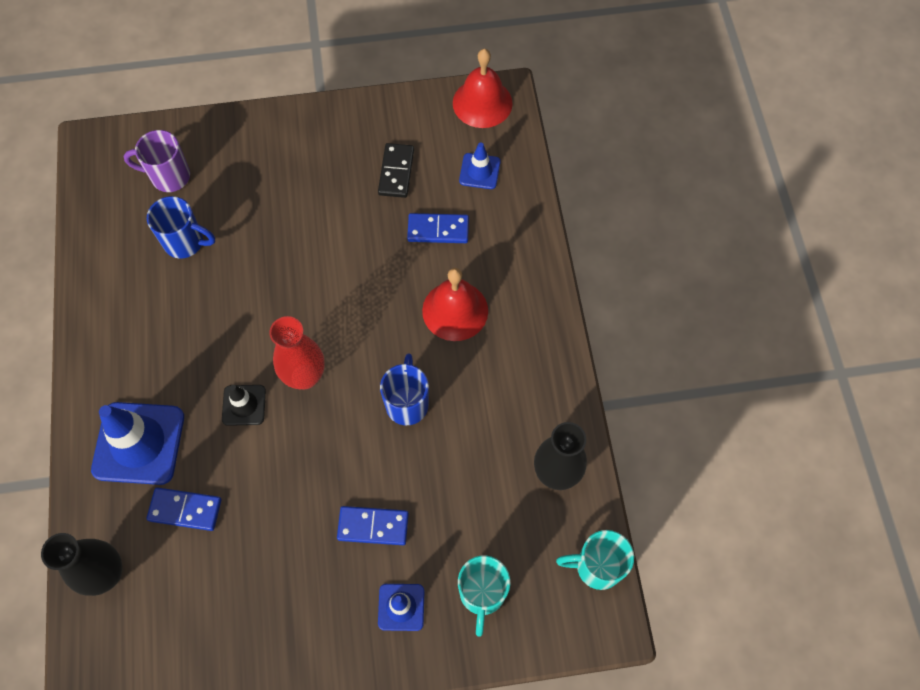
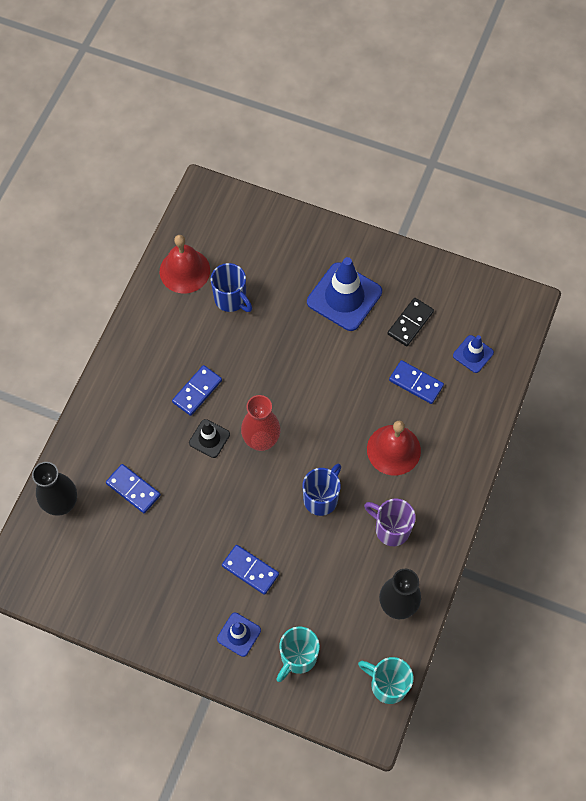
camera: 30 degrees right, 0 degrees up
(139, 443) = (126, 427): blue traffic cone -> blue traffic cone (344, 297)
(169, 176) = (245, 244): purple mug -> purple mug (391, 529)
(201, 360) = (197, 391): none -> blue domino
(482, 103) = (506, 301): red bell -> red bell (184, 271)

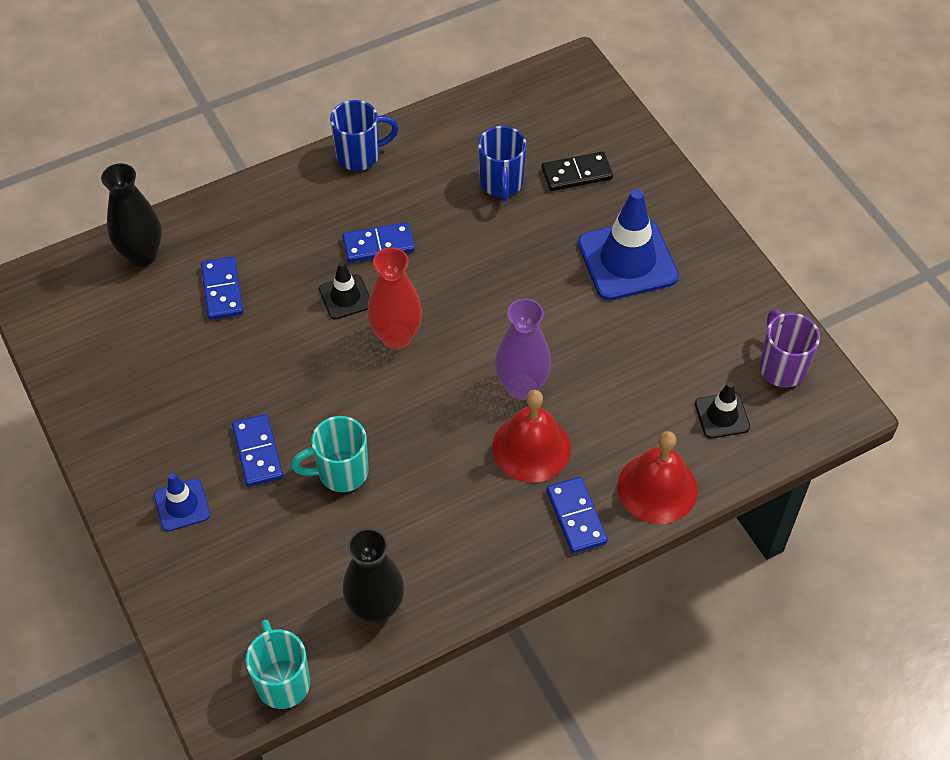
camera: 40 degrees right, 10 degrees down
(184, 271) = (480, 127): red bell -> red bell (657, 488)
(297, 657) = (217, 576): turquoise mug -> turquoise mug (340, 472)
(321, 498) = (403, 438): blue mug -> blue mug (360, 155)
(356, 418) = (521, 387): none -> purple vase
(391, 529) = (447, 525): purple mug -> purple mug (781, 366)
(410, 323) = (678, 335): black domino -> black domino (576, 174)
(416, 383) = (624, 399): blue domino -> blue domino (576, 516)
(473, 354) = (722, 415): blue traffic cone -> black traffic cone

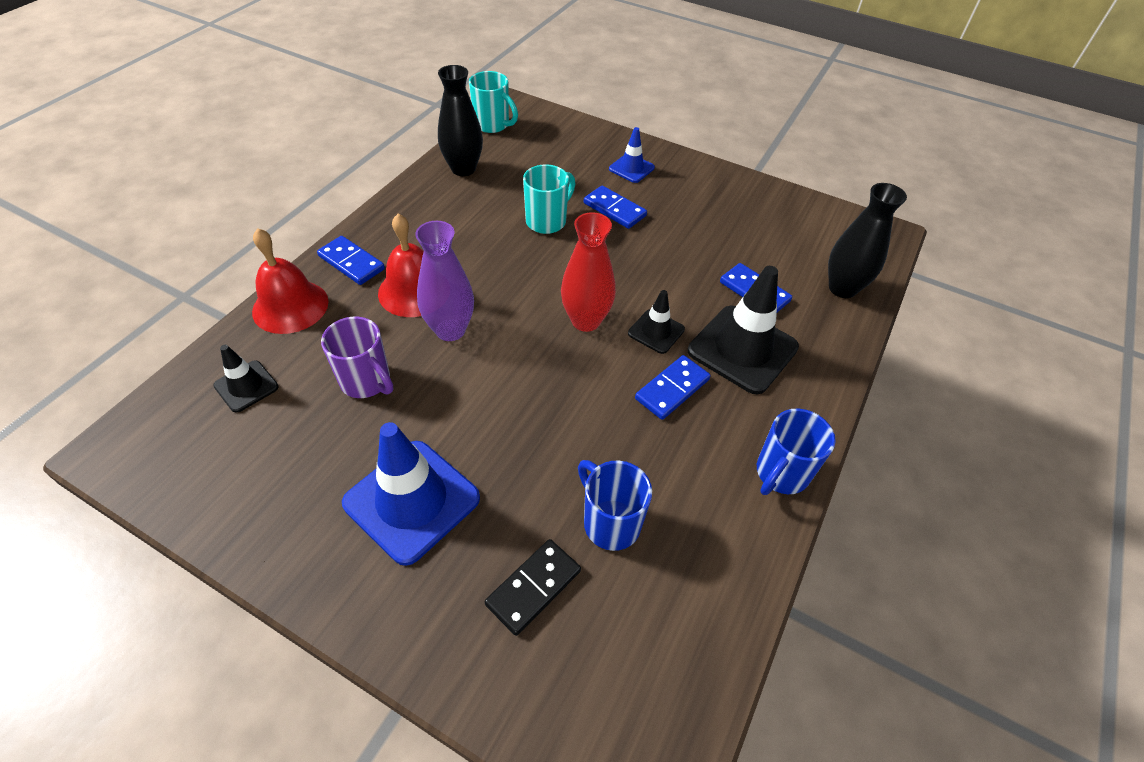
camera: 145 degrees right, 5 degrees down
(290, 247) = (742, 349): none -> black traffic cone
(781, 366) = (190, 462): purple mug -> purple mug (367, 382)

